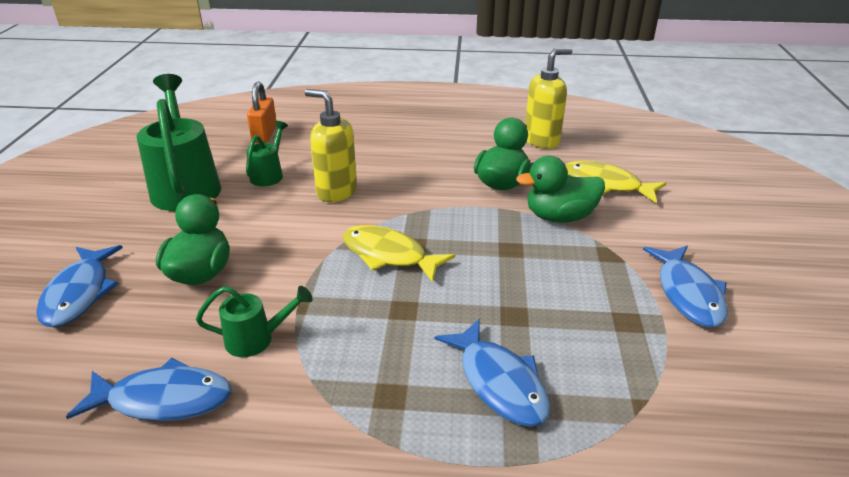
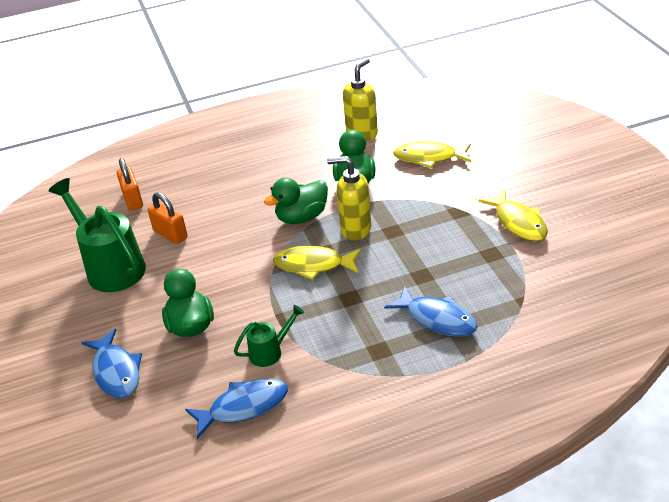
camera: 20 degrees left, 5 degrees up
(269, 175) = (170, 234): green watering can -> orange padlock
(336, 192) = (236, 231): yellow soap dispenser -> yellow soap dispenser (355, 229)
(559, 217) = (411, 195): green duck -> green duck (301, 217)
(688, 294) = (518, 222): blue fish -> yellow fish

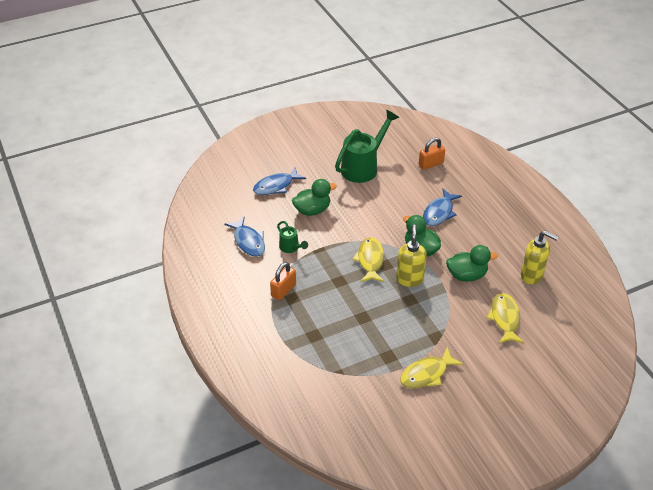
camera: 80 degrees right, 5 degrees up
(170, 234) = (396, 188): orange padlock -> orange padlock (283, 290)
(437, 319) = (320, 326): blue fish -> blue fish (439, 212)

